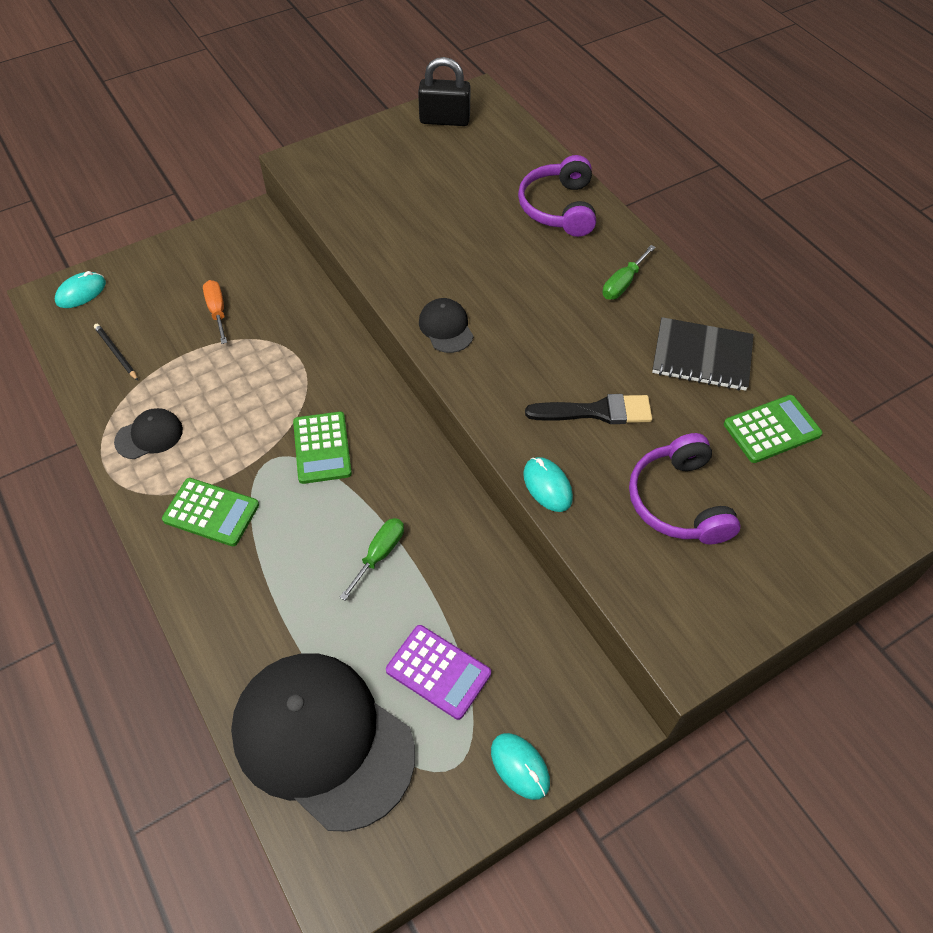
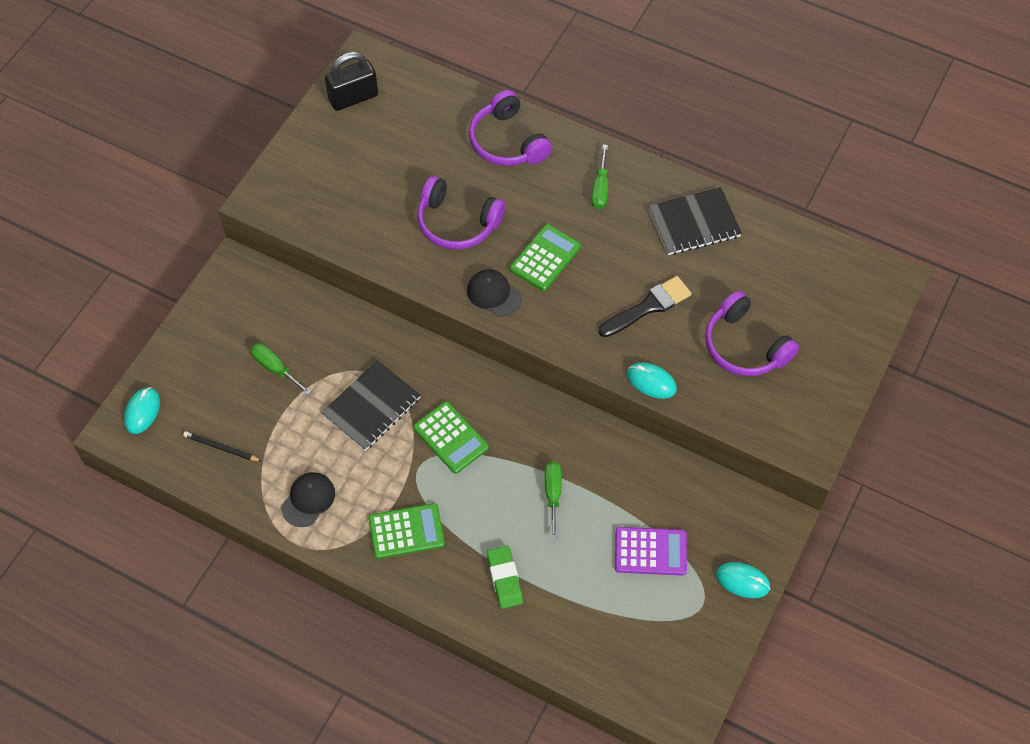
camera: 30 degrees left, 5 degrees up
(217, 311) = (275, 368): orange screwdriver -> green screwdriver
(266, 612) = (504, 578): none -> green eraser
(272, 384) = (371, 407): none -> black notebook
(322, 739) = (606, 638): black cap -> none
(459, 253) = (457, 223): none -> purple headphones
(772, 429) = (774, 258): green calculator -> green calculator (545, 258)

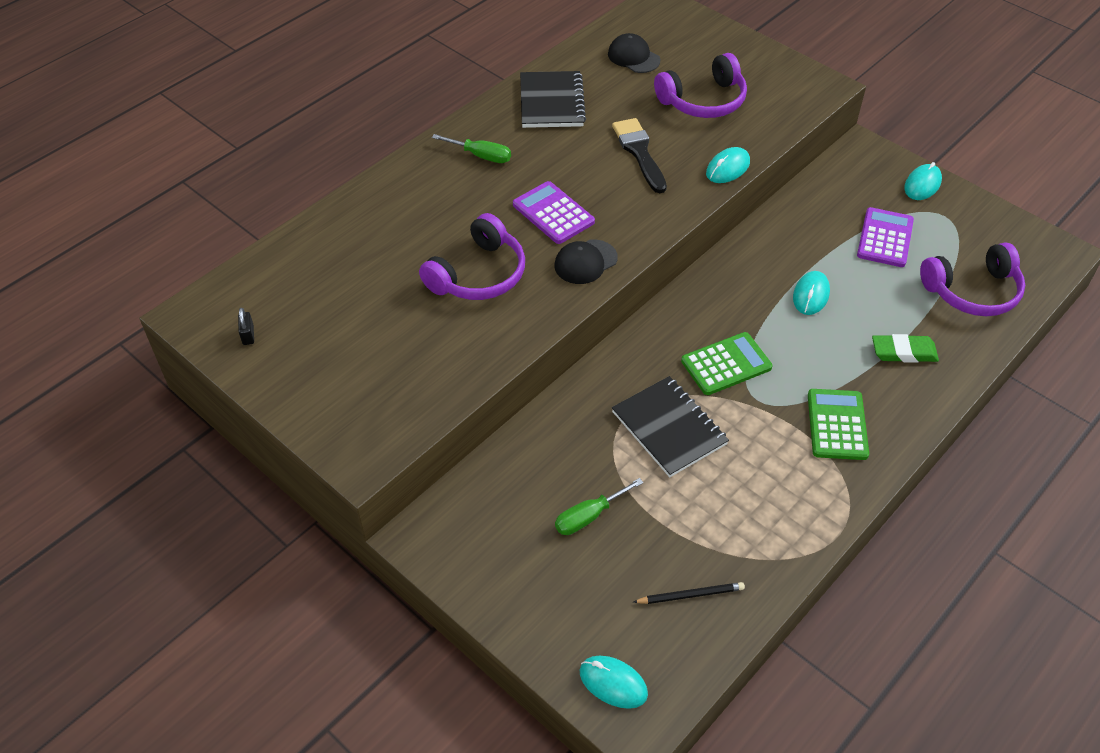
camera: 75 degrees left, 10 degrees down
(221, 448) = (690, 595): black pencil -> black pencil turned 135 degrees counterclockwise
(308, 500) = (781, 512): black cap -> black cap (633, 57)
(353, 97) = (248, 335): black padlock -> black padlock, size x0.43
(507, 142) = (385, 213): purple headphones -> purple headphones (972, 291)
(545, 258) = (553, 213): green calculator -> purple calculator
(553, 494) = (810, 295): green screwdriver -> turquoise mouse

